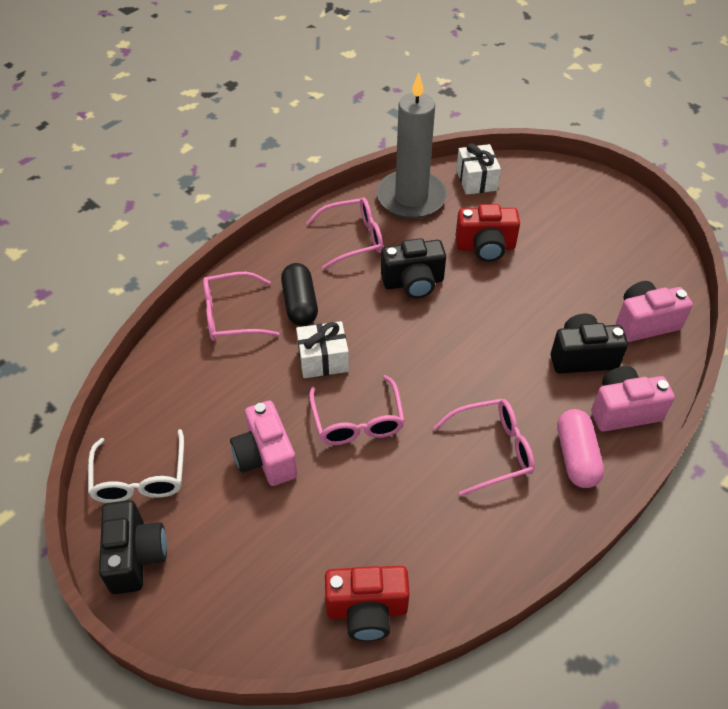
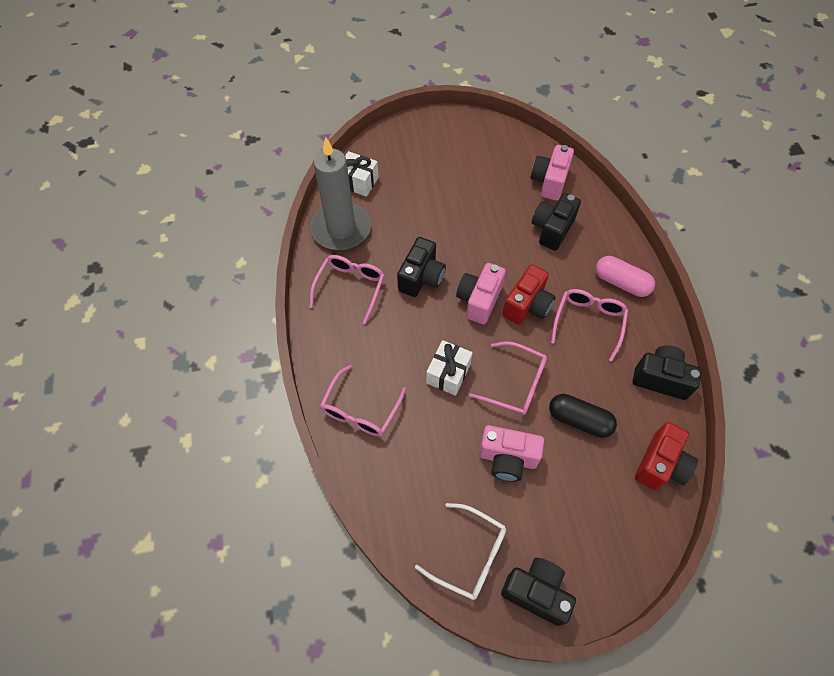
camera: 55 degrees left, 10 degrees up
(300, 304) = (385, 358): black capsule -> black capsule (579, 420)
(481, 559) = (660, 379): none -> black camera
(485, 247) = (423, 217): red camera -> red camera (527, 305)
(623, 410) = (604, 237): pink camera -> pink camera (479, 300)

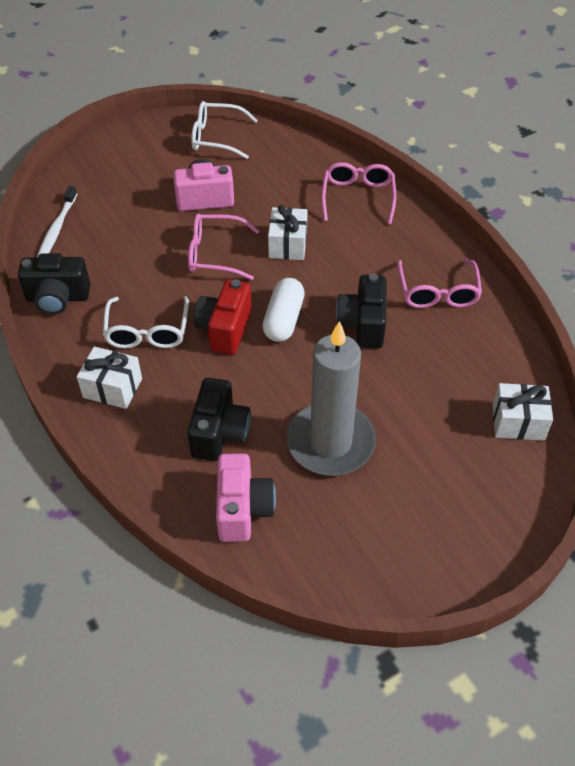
camera: 160 degrees right, 10 degrees down
(341, 229) = (494, 353): grey candle -> grey candle (330, 442)
(479, 300) = (284, 319): pink camera -> white capsule
(536, 592) = (156, 132): black camera -> none
(579, 420) = (142, 242): black capsule -> none
(588, 322) = (147, 331): pink glasses -> white glasses
(621, 283) = (112, 388): pink capsule -> white gift
(660, 464) = (56, 229): red camera -> white toothbrush

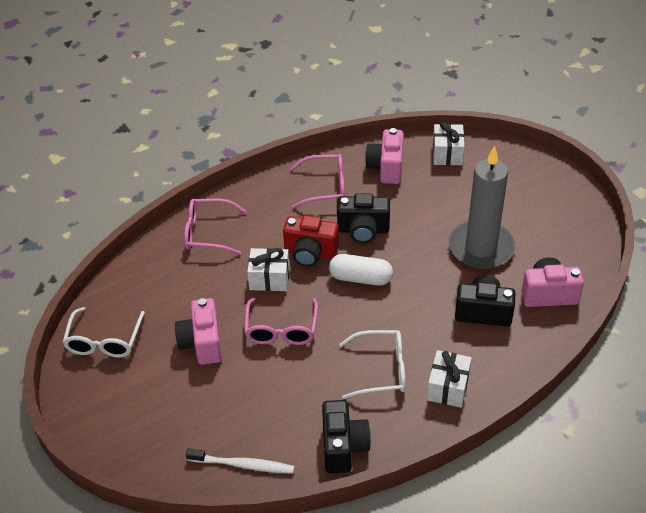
camera: 90 degrees left, 5 degrees down
(225, 329) = (374, 316): red camera -> red camera (310, 253)
(480, 352) = (386, 168): none -> pink camera

